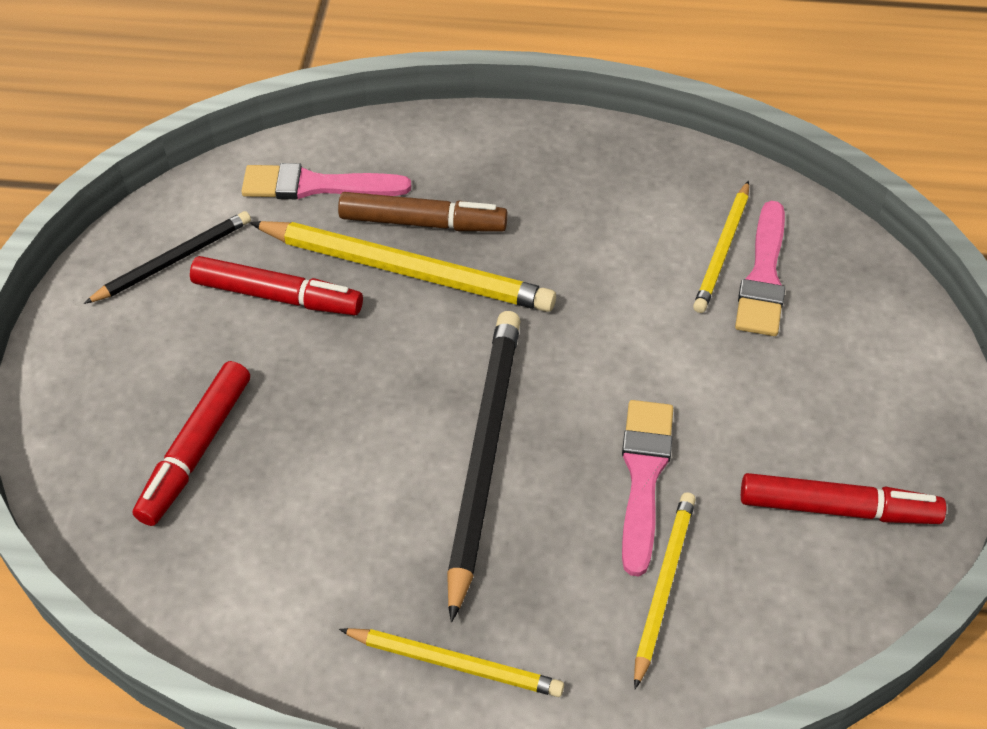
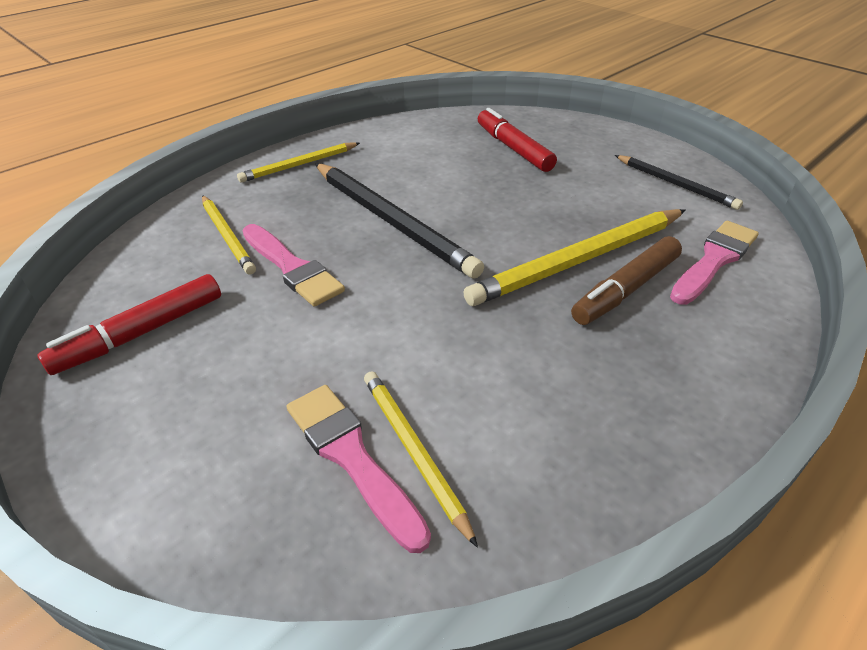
camera: 130 degrees right, 10 degrees down
(173, 260) = (675, 184): black pencil -> black pencil turned 45 degrees counterclockwise
(277, 296) = (605, 205): red marker -> none

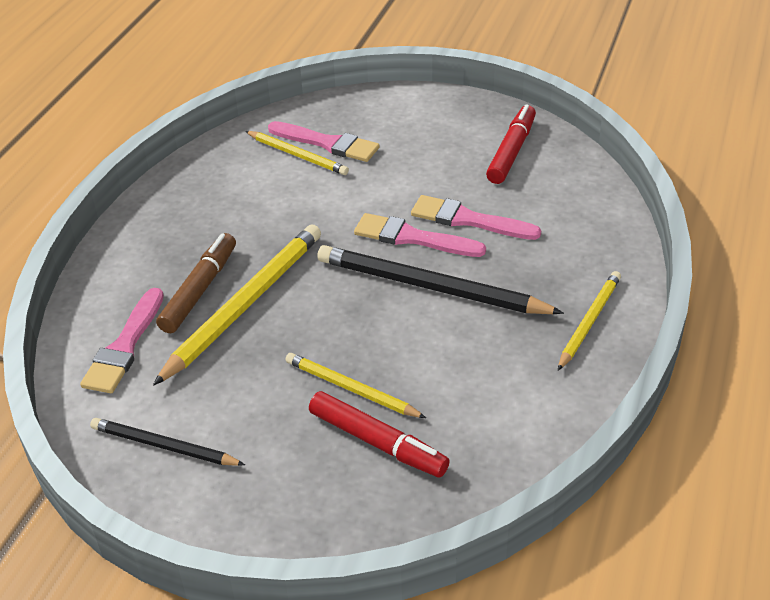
camera: 155 degrees right, 0 degrees up
(227, 236) = (550, 226): yellow pencil -> yellow pencil (351, 389)
(365, 269) = (412, 238): none -> pink brush

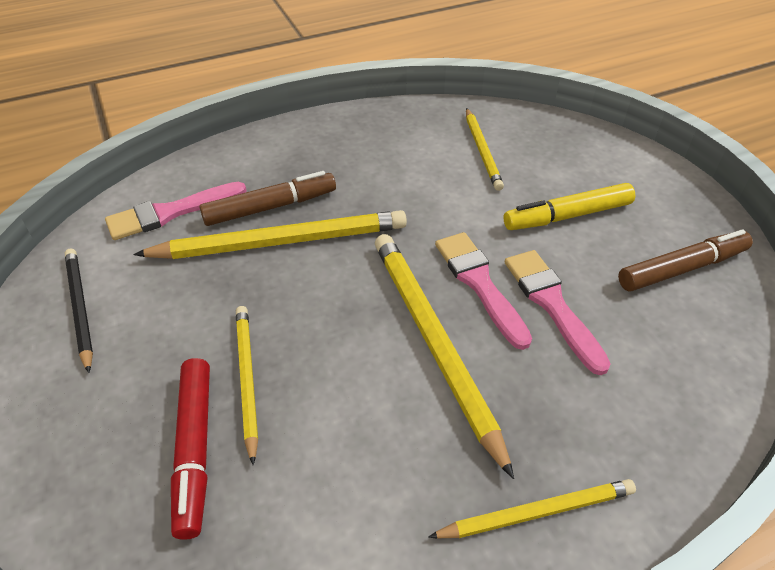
camera: 45 degrees right, 5 degrees up
(327, 143) = (518, 156): pink brush -> none
(410, 163) = (567, 216): none -> yellow marker
(431, 287) = (433, 342): black pencil -> yellow pencil
(511, 151) = (682, 269): red marker -> brown marker

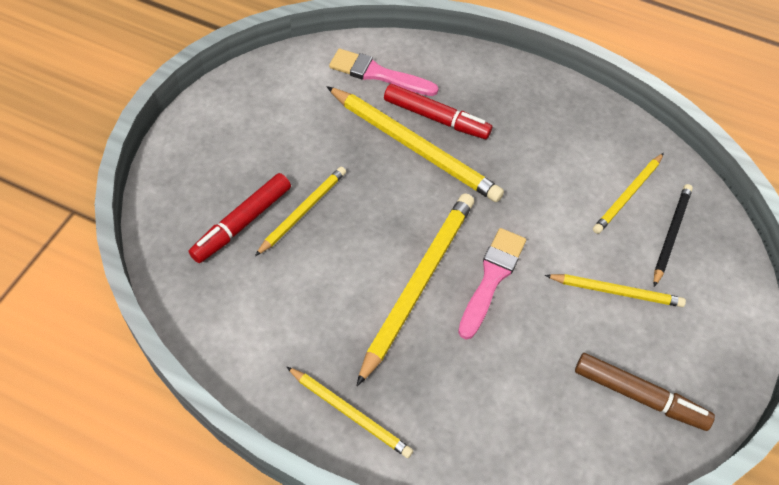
camera: 45 degrees right, 10 degrees up
(80, 308) = (272, 97): black pencil -> black pencil (670, 234)
(270, 207) = (436, 118): brown marker -> red marker
(552, 304) = (516, 331): pink brush -> none
(567, 216) = (616, 291): yellow marker -> yellow pencil

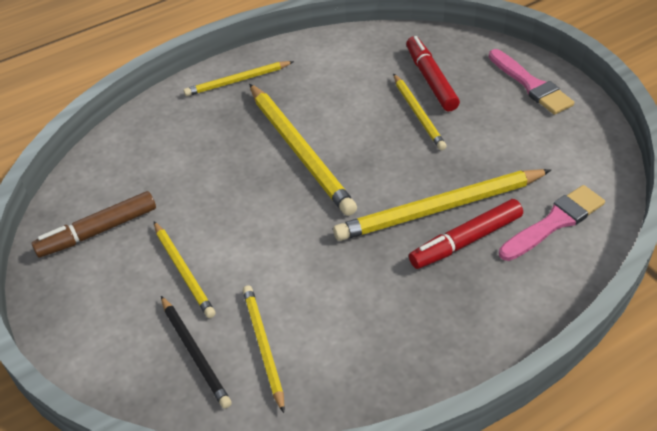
camera: 130 degrees right, 10 degrees down
(491, 278) = (267, 196): pink brush -> pink brush (531, 85)
(616, 291) = (183, 271): yellow pencil -> yellow pencil turned 75 degrees counterclockwise

